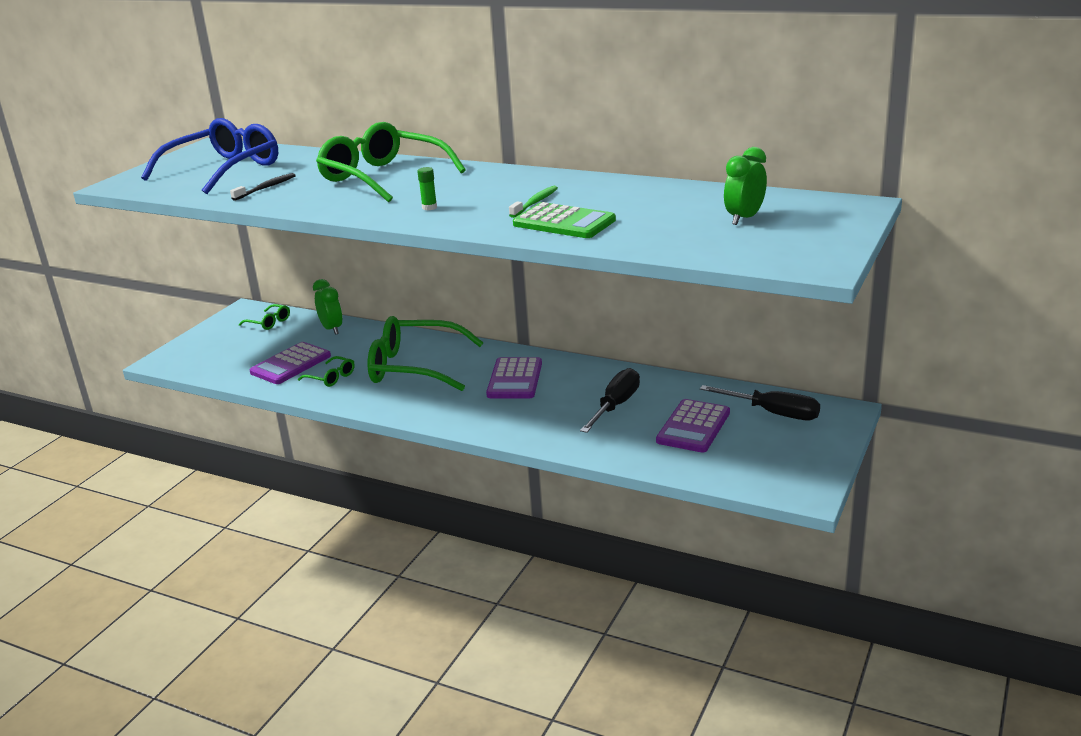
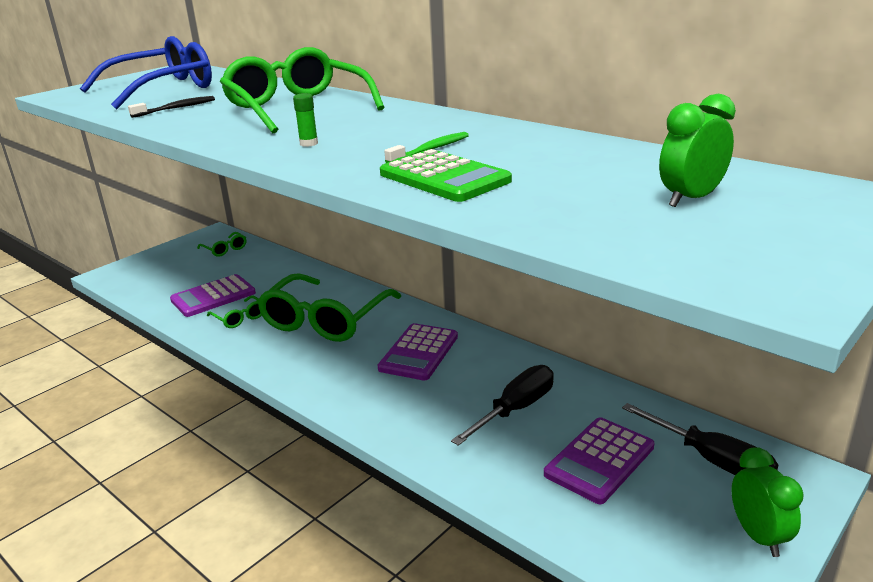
camera: 15 degrees right, 0 degrees up
(332, 329) = (275, 264): green clock -> green clock (758, 536)
(415, 367) = (325, 320): green glasses -> green glasses turned 90 degrees counterclockwise

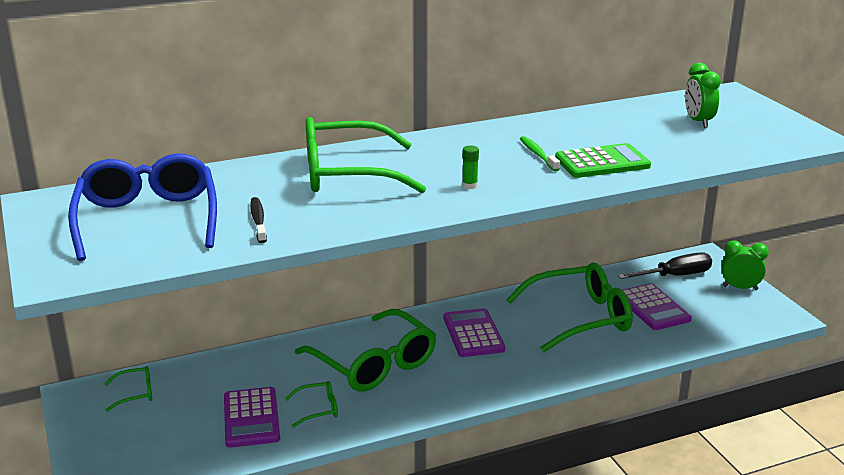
camera: 65 degrees left, 0 degrees up
(419, 353) = (473, 334): purple calculator -> purple calculator turned 150 degrees counterclockwise
(515, 409) = (580, 318): black screwdriver -> green glasses

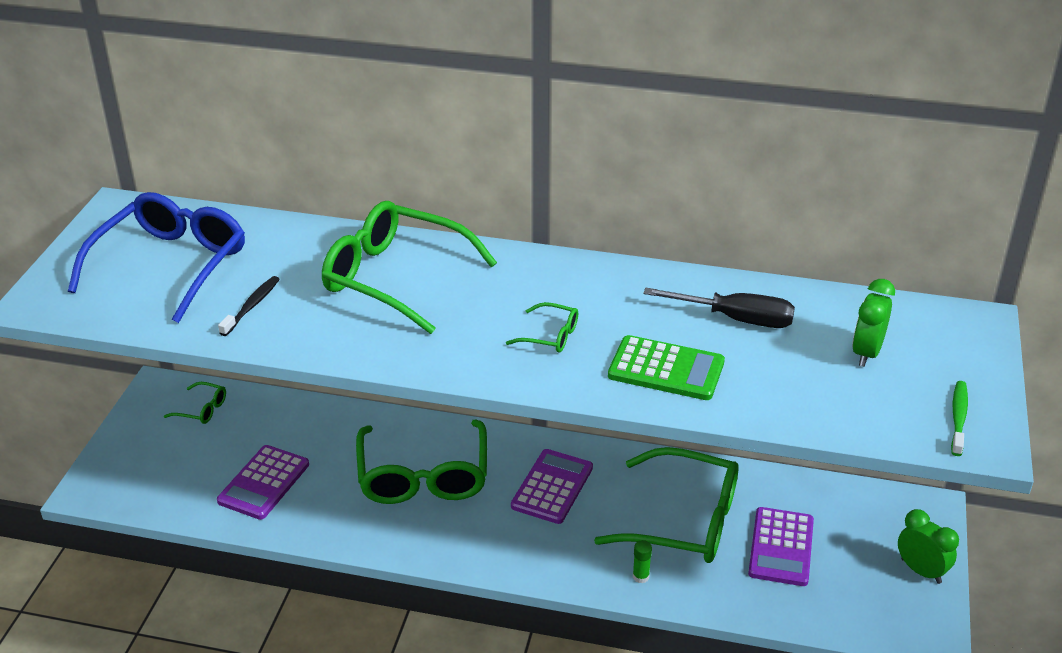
camera: 35 degrees right, 10 degrees up
(318, 409) = (326, 502): green glasses -> green glasses (550, 336)
(469, 186) = (488, 343): green glue stick -> green glue stick (641, 576)
(538, 155) = (612, 329): green toothbrush -> green toothbrush (958, 418)
(675, 276) = (859, 517): black screwdriver -> black screwdriver (736, 319)

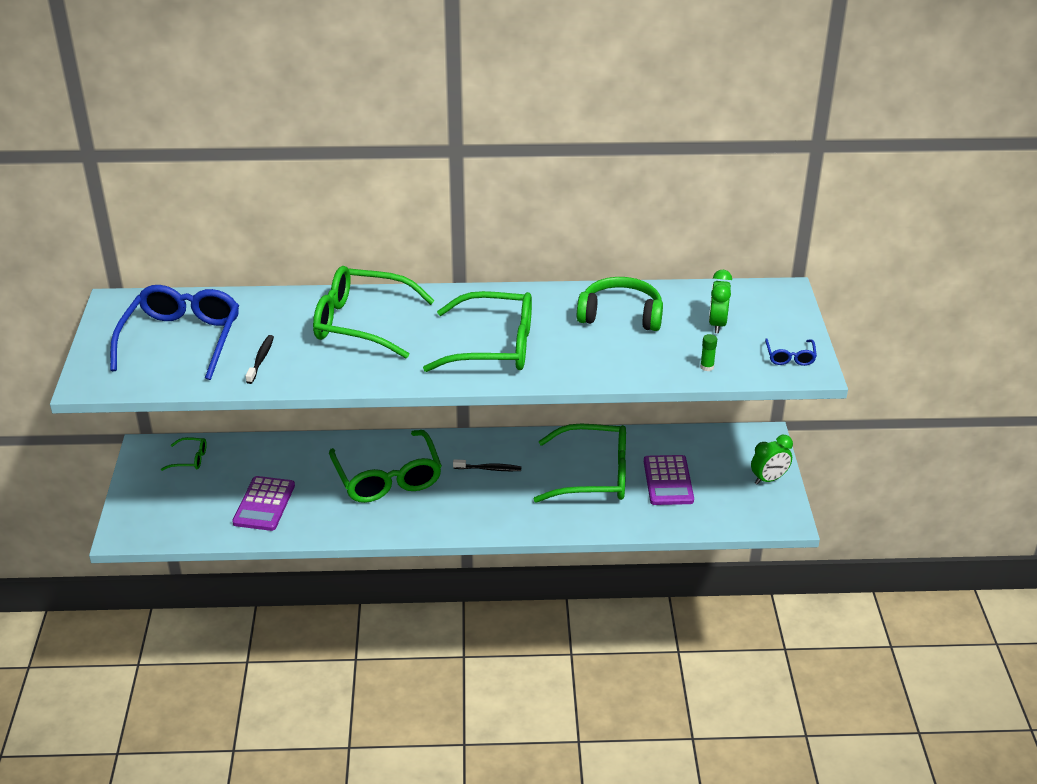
camera: 15 degrees left, 0 degrees up
(550, 336) = (493, 346): green glasses -> green glasses, size x2.33
(552, 487) = (488, 469): purple calculator -> black toothbrush
(641, 576) = (574, 518): green glue stick -> green glue stick (707, 367)
(666, 369) = (584, 356): green calculator -> none
(736, 319) = (621, 315): black screwdriver -> green headphones
(921, 571) = (769, 479): green clock -> green clock turned 120 degrees clockwise
(958, 418) = (790, 357): green toothbrush -> blue glasses

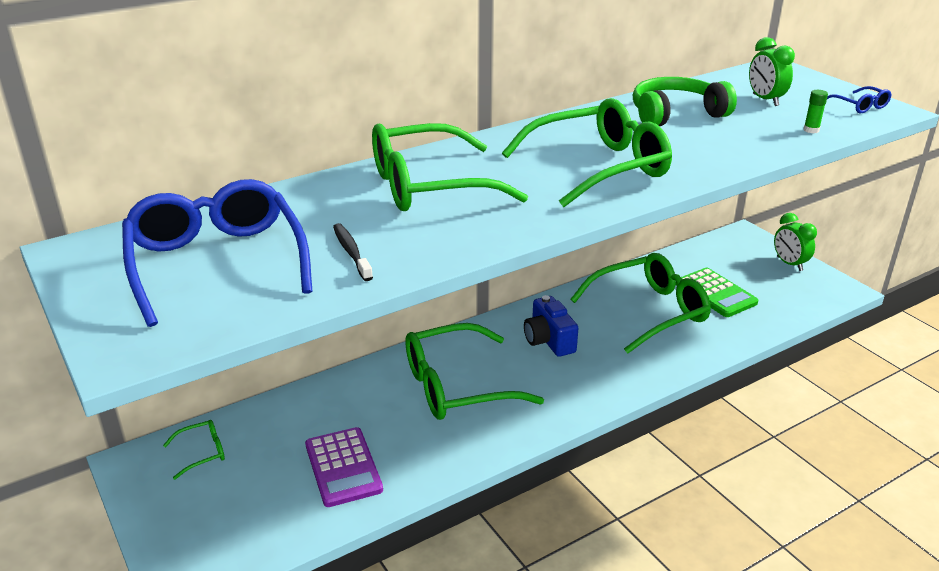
camera: 30 degrees left, 5 degrees down
(388, 478) = (457, 386): green glasses -> green glasses turned 120 degrees clockwise
(488, 469) = (549, 340): black toothbrush -> blue camera
(668, 481) = (716, 293): purple calculator -> green calculator
(769, 479) = (789, 264): green clock -> green clock turned 120 degrees clockwise

